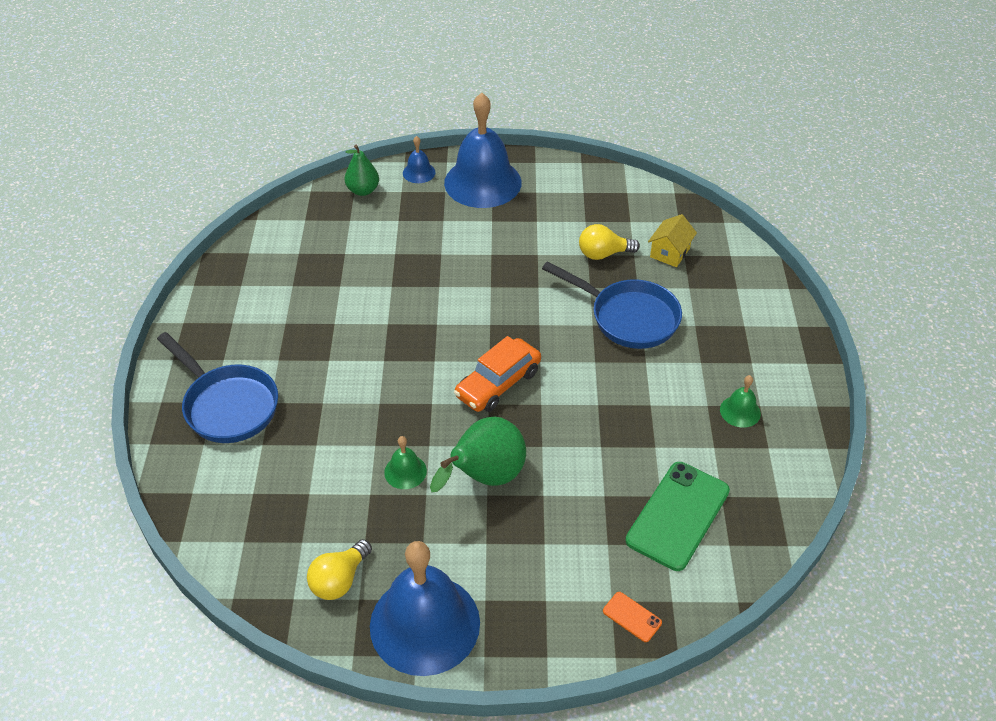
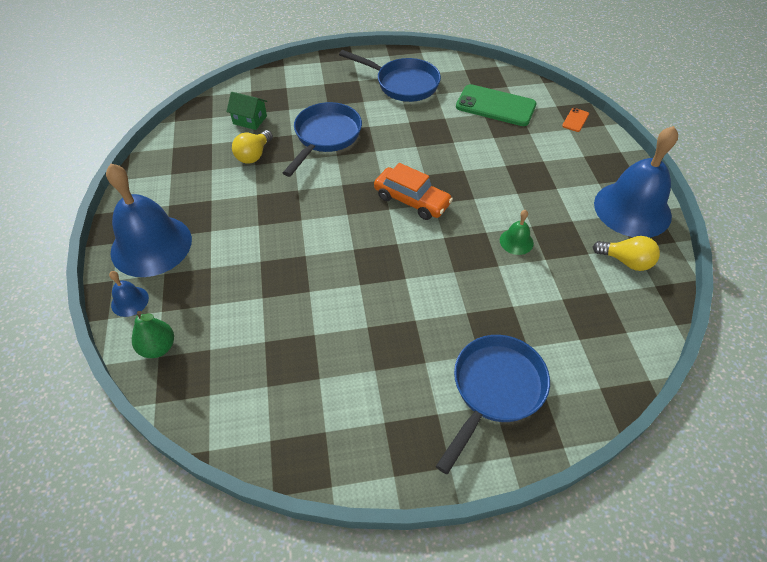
camera: 100 degrees left, 5 degrees up
(485, 477) = (503, 196): green pear -> none
(603, 254) = (254, 155): yellow light bulb -> yellow light bulb turned 45 degrees clockwise
(670, 252) = (250, 120): yellow house -> green house
(740, 411) = (403, 84): green bell -> blue pan

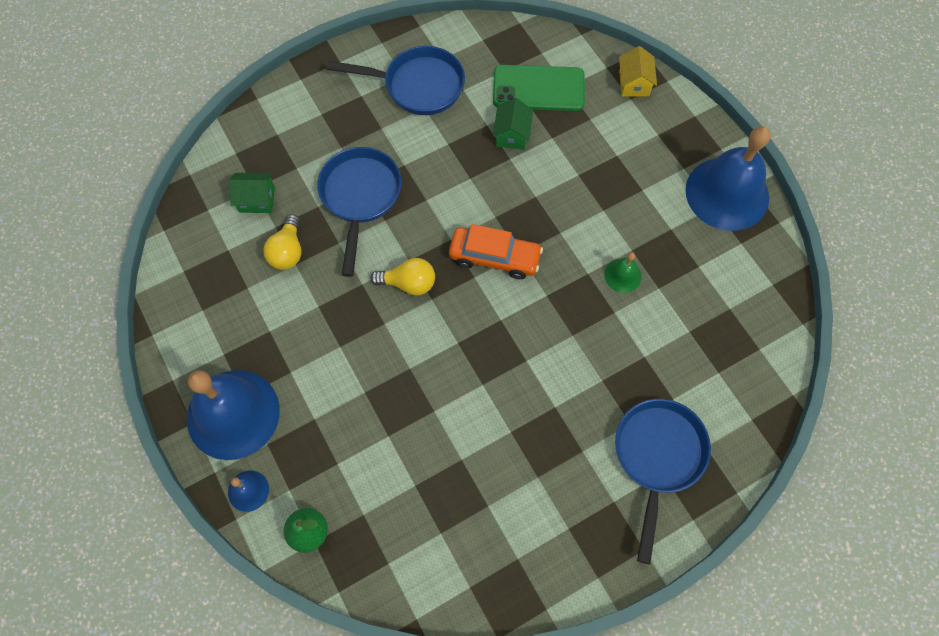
camera: 20 degrees left, 15 degrees up
(462, 128) = (512, 134): none -> green house
(575, 120) = (634, 83): orange phone -> yellow house
(626, 261) = (738, 264): yellow light bulb -> yellow light bulb (408, 283)

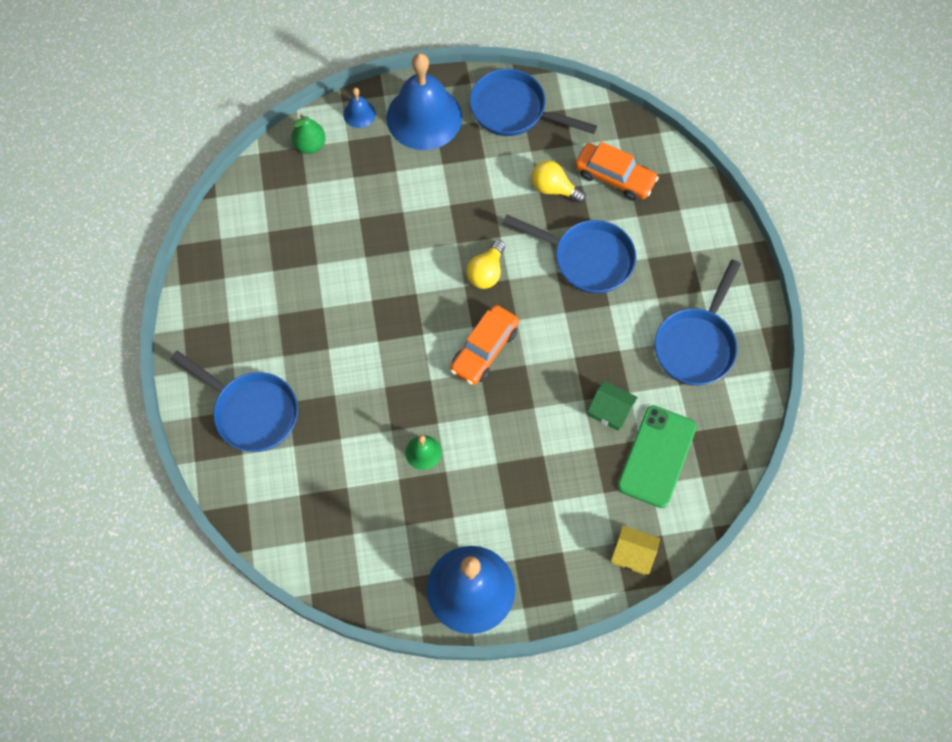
camera: 110 degrees right, 0 degrees up
(198, 321) = (514, 110): none -> blue pan
(257, 200) = (614, 177): green house -> orange car

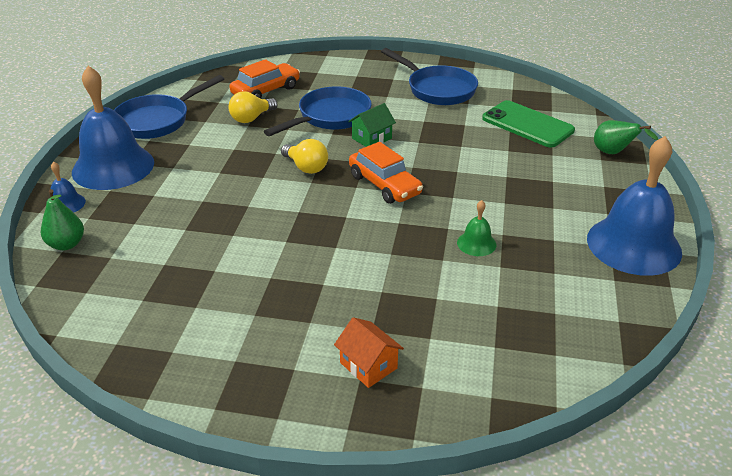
camera: 70 degrees left, 30 degrees down
(251, 411) = (368, 365): blue pan -> orange house
(610, 411) = (478, 136): green house -> green house (372, 138)
(632, 554) = (613, 153): yellow house -> green pear

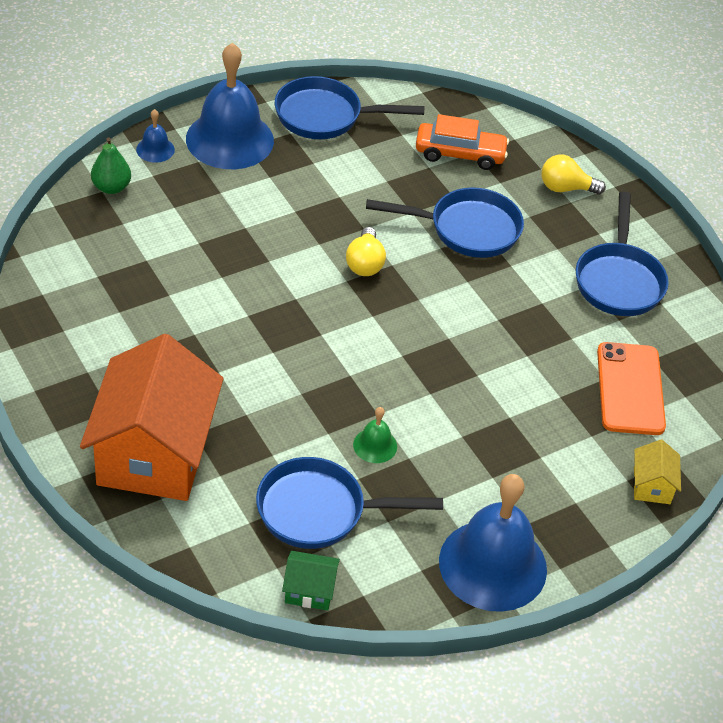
camera: 45 degrees right, 10 degrees up
(251, 118) = (401, 175): yellow light bulb -> yellow light bulb (565, 188)
(368, 365) = (154, 453): orange house -> orange house, size x2.48
(372, 138) = (464, 281): green house -> green house (309, 590)
(384, 185) = (396, 334): orange car -> none
(516, 302) = (319, 511): none -> blue pan
(527, 124) = (630, 389): green phone -> orange phone
(613, 153) = (652, 485): green pear -> yellow house

